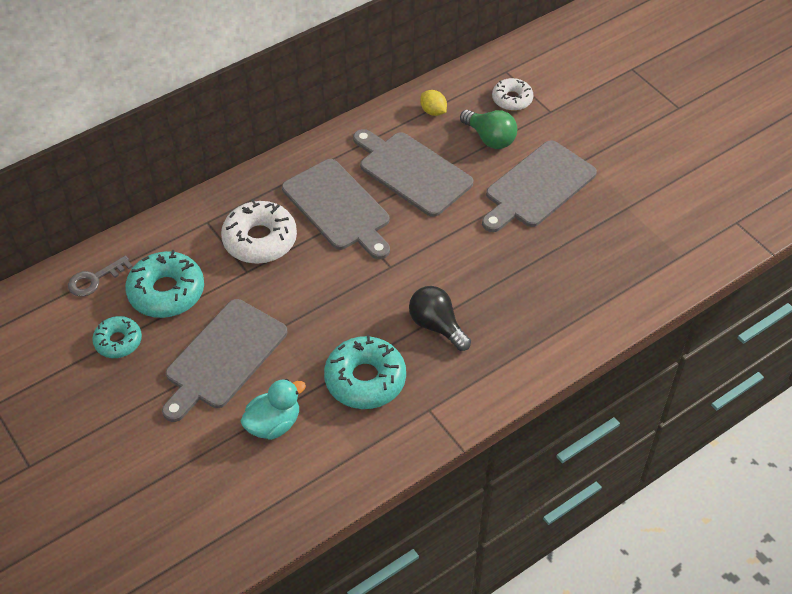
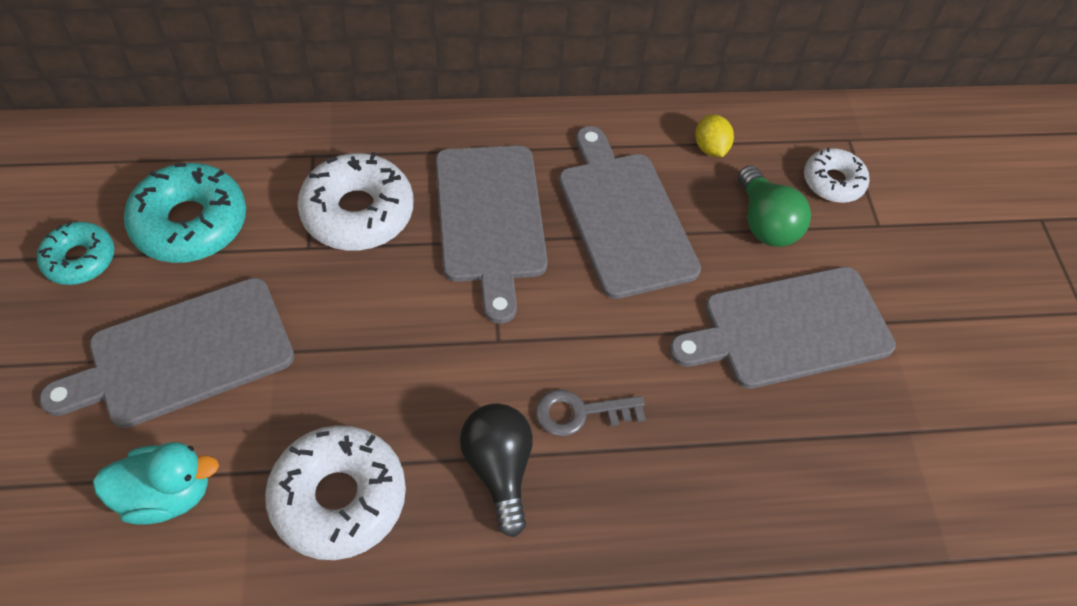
camera: 25 degrees right, 5 degrees up
(94, 279) = (123, 162): grey key -> grey key (580, 413)
(365, 379) = (339, 498): turquoise donut -> white donut

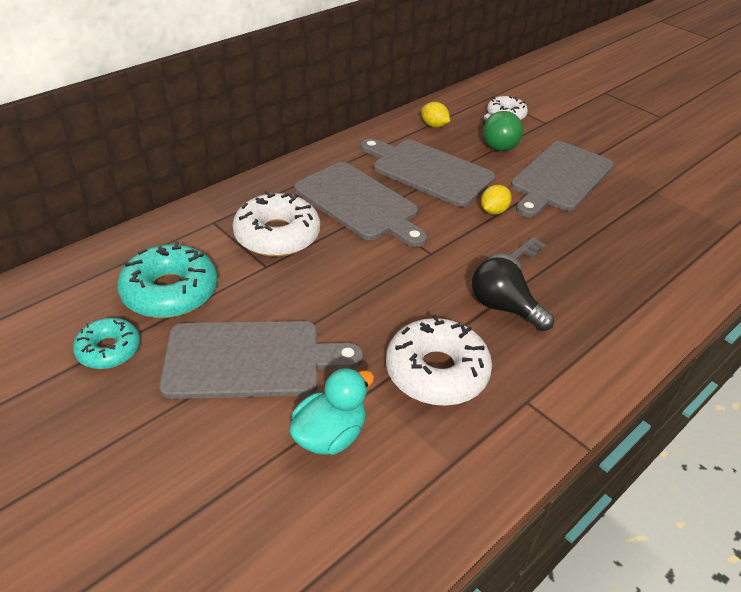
camera: 35 degrees left, 15 degrees down
(183, 355) = (250, 359): grey cutting board -> grey cutting board turned 120 degrees counterclockwise
(640, 326) = (493, 211): none -> yellow lemon
(765, 223) = (497, 143): green light bulb -> green light bulb turned 45 degrees clockwise

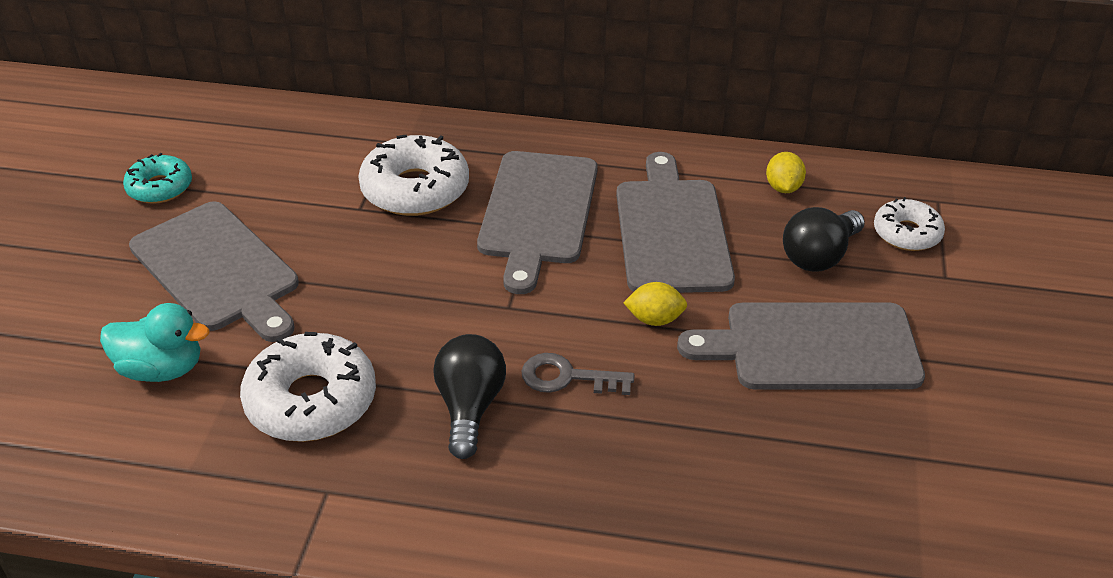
camera: 55 degrees right, 0 degrees up
(170, 292) = (263, 175): turquoise donut -> none
(497, 143) = (819, 256): green light bulb -> black light bulb

